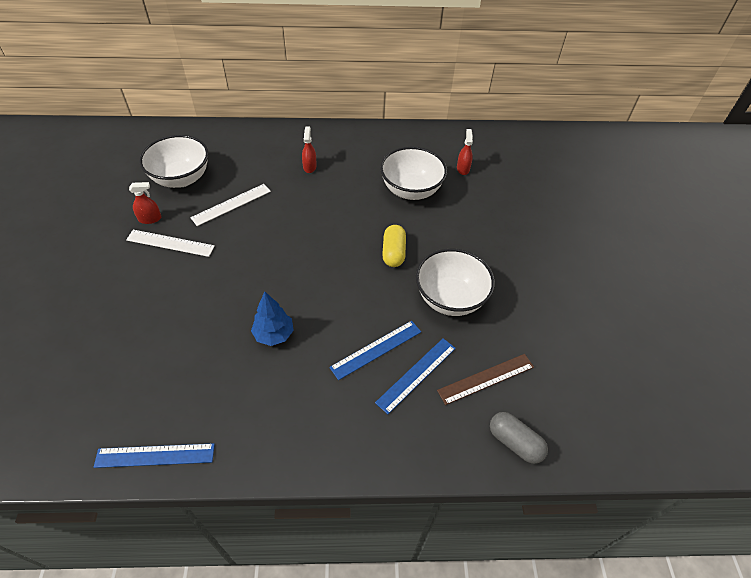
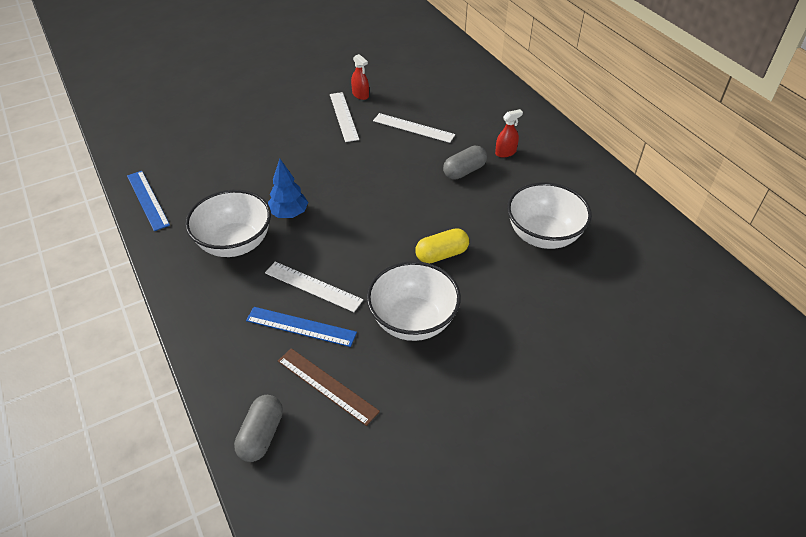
camera: 65 degrees right, 5 degrees down
(181, 178) = (418, 89): white bowl -> white bowl (235, 243)
(312, 199) = (464, 171): none -> grey capsule
(376, 349) = (313, 286): blue ruler -> white ruler
(463, 169) = (622, 266): red spray bottle -> none

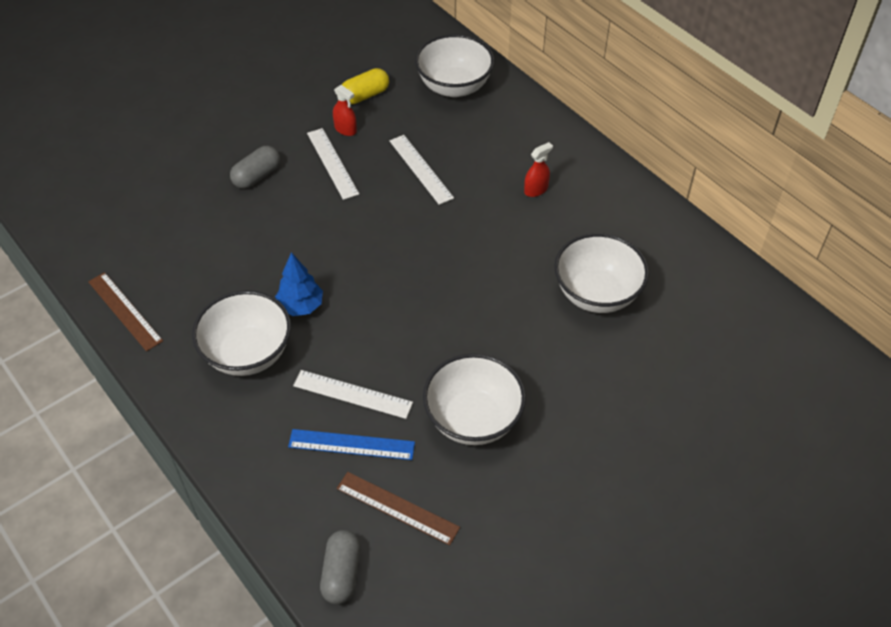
camera: 10 degrees left, 5 degrees up
(147, 200) = (125, 311): blue ruler -> brown ruler
(413, 128) = (420, 169): white ruler -> white ruler turned 45 degrees clockwise
(441, 254) = (488, 334): yellow capsule -> yellow capsule (365, 95)
(454, 75) = (454, 86): none -> white bowl
(464, 171) = (492, 221): grey capsule -> grey capsule (257, 176)

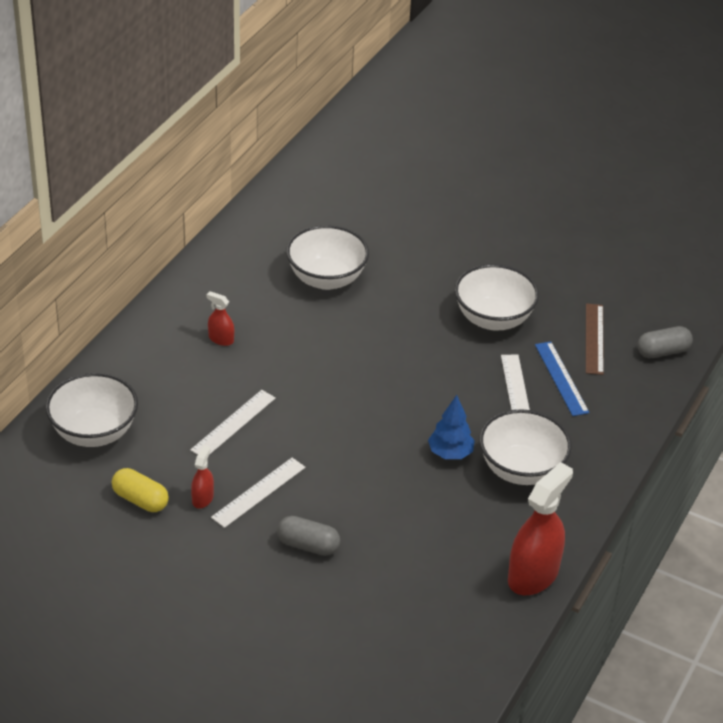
camera: 115 degrees left, 10 degrees down
(125, 311) = (533, 575): brown ruler -> red spray bottle

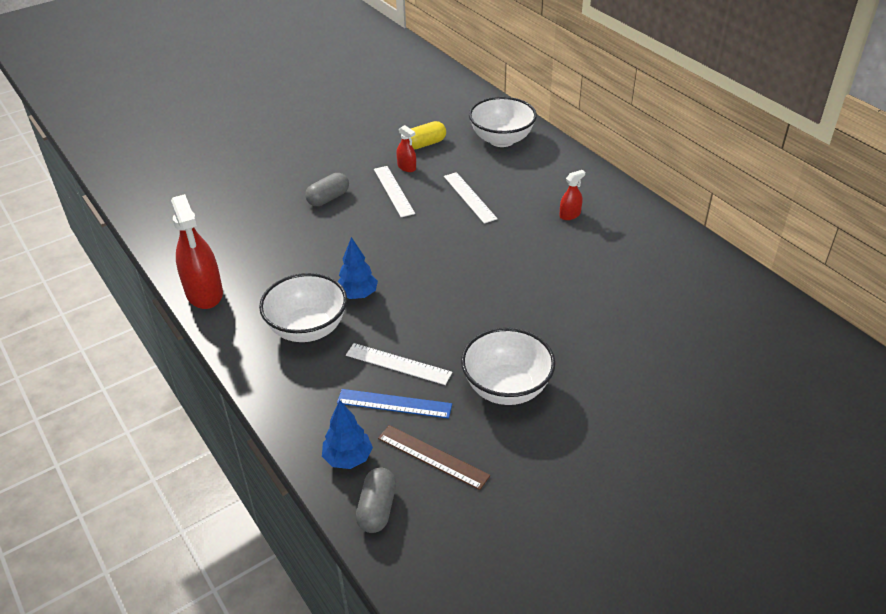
camera: 120 degrees right, 0 degrees up
(326, 279) = (622, 294): white bowl -> none
(634, 384) = (348, 458): none -> blue tree

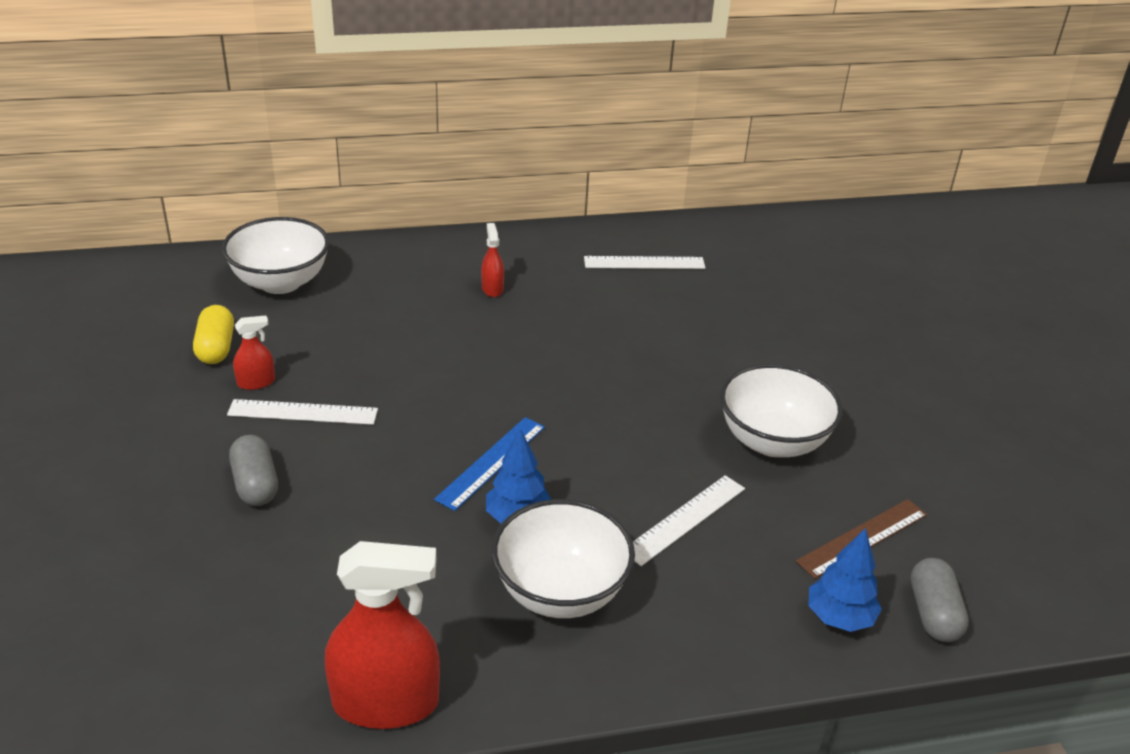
camera: 70 degrees left, 5 degrees down
(377, 509) = (933, 613): grey capsule -> grey capsule turned 60 degrees clockwise
(394, 403) = (757, 545): blue ruler -> blue ruler (491, 462)
(469, 197) = (384, 350): white ruler -> white ruler (644, 263)

